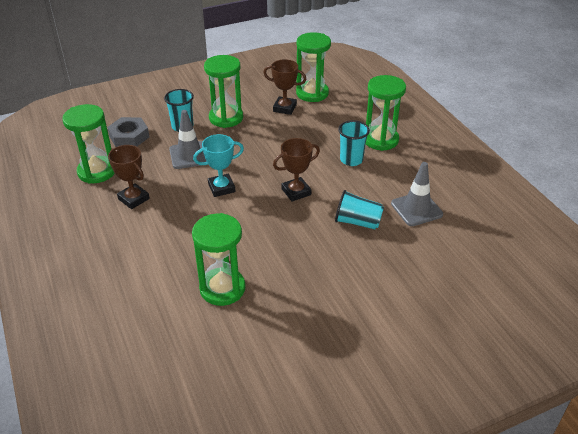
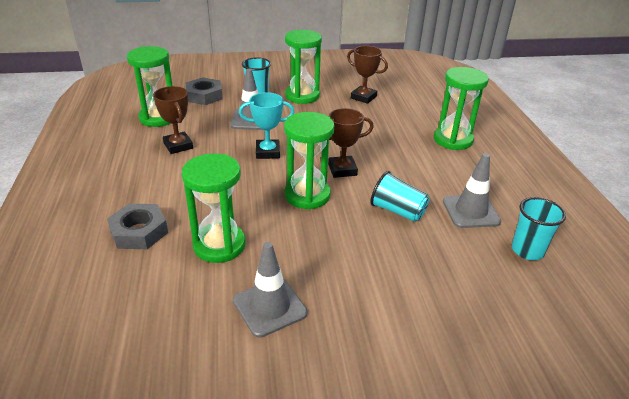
camera: 15 degrees right, 5 degrees down
(145, 293) = (139, 231): none -> grey nut
(289, 331) = (270, 307): none -> grey traffic cone
(312, 93) = (396, 90): green hourglass -> green hourglass (307, 195)
(351, 160) = (414, 152): turquoise cup -> turquoise cup (527, 250)

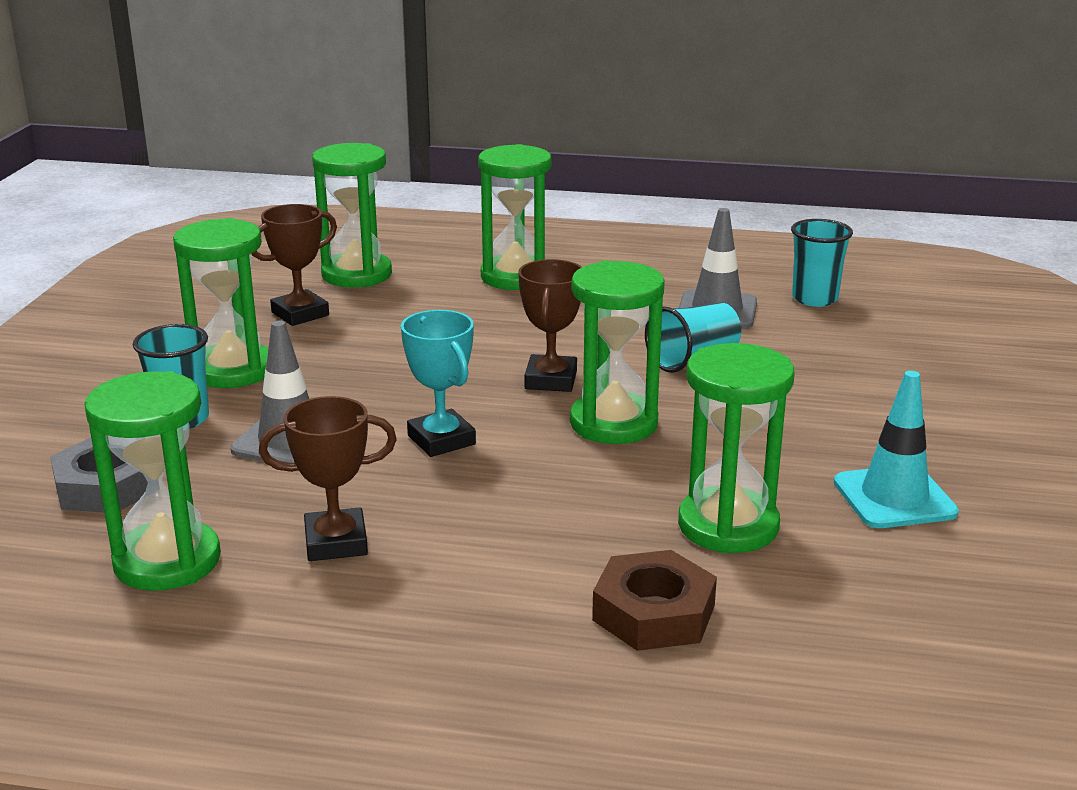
camera: 70 degrees left, 10 degrees down
(139, 231) = (653, 613): grey nut -> brown nut
(268, 152) = (441, 440): turquoise trophy -> turquoise trophy turned 45 degrees counterclockwise
(270, 307) = (894, 498): grey traffic cone -> turquoise traffic cone
(415, 100) = (356, 274): none -> green hourglass

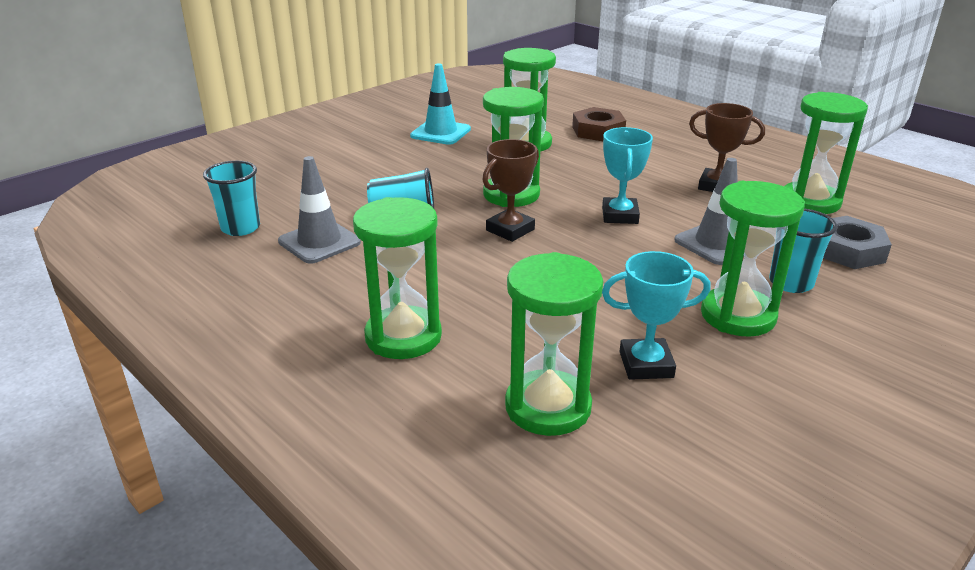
camera: 145 degrees left, 5 degrees up
(300, 314) = (646, 364): brown trophy -> turquoise trophy

